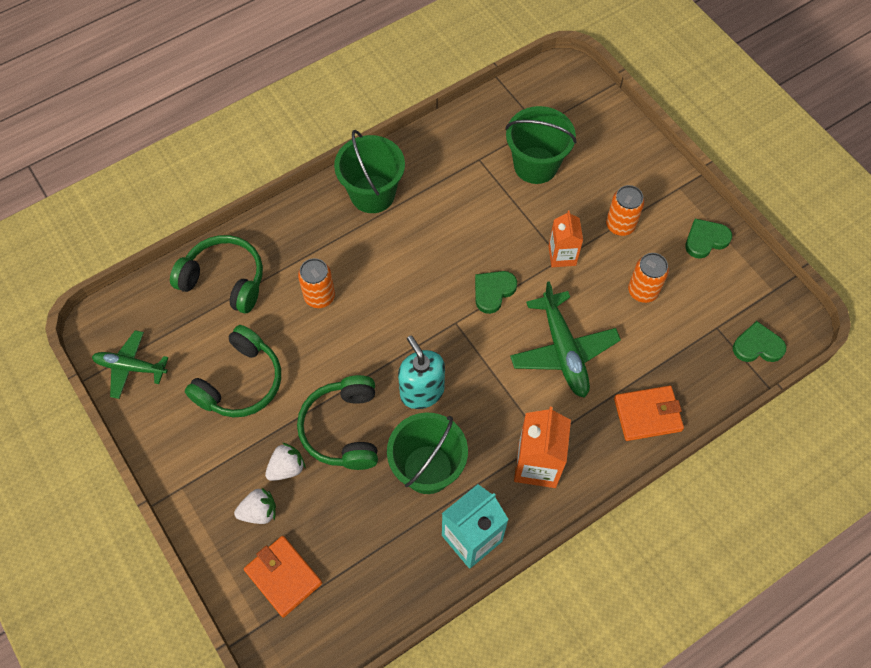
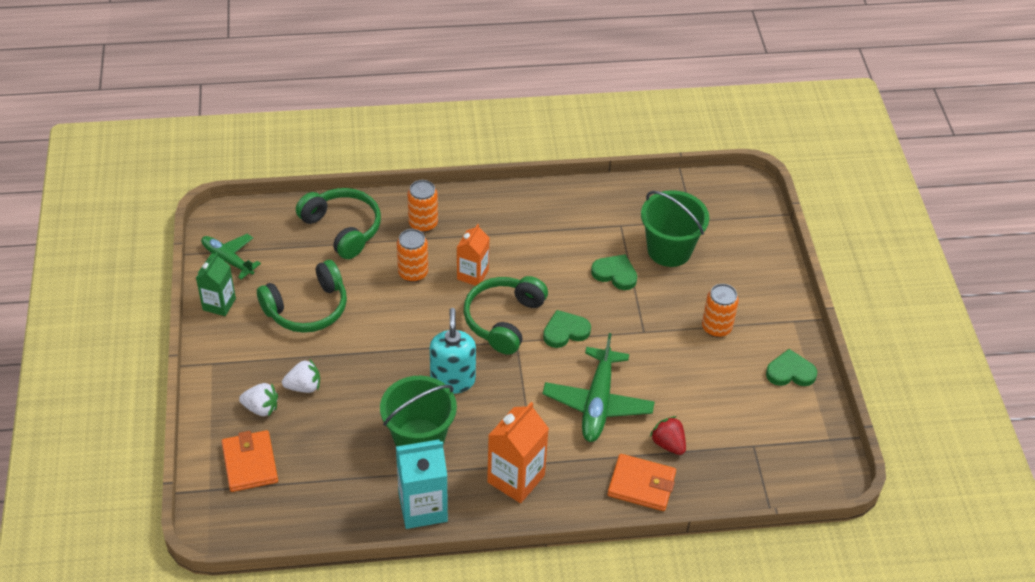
camera: 25 degrees right, 15 degrees down
(151, 419) = (219, 304): none -> green carton
(343, 429) = (368, 379): green headphones -> green headphones (503, 320)
(372, 194) = (508, 215): green bucket -> none
(562, 255) = (646, 329): orange carton -> orange carton (472, 274)
(642, 291) = (702, 387): orange can -> orange can (423, 224)
(646, 362) = (668, 444): none -> red strawberry
(757, 346) = (782, 476): green heart -> green heart (615, 274)

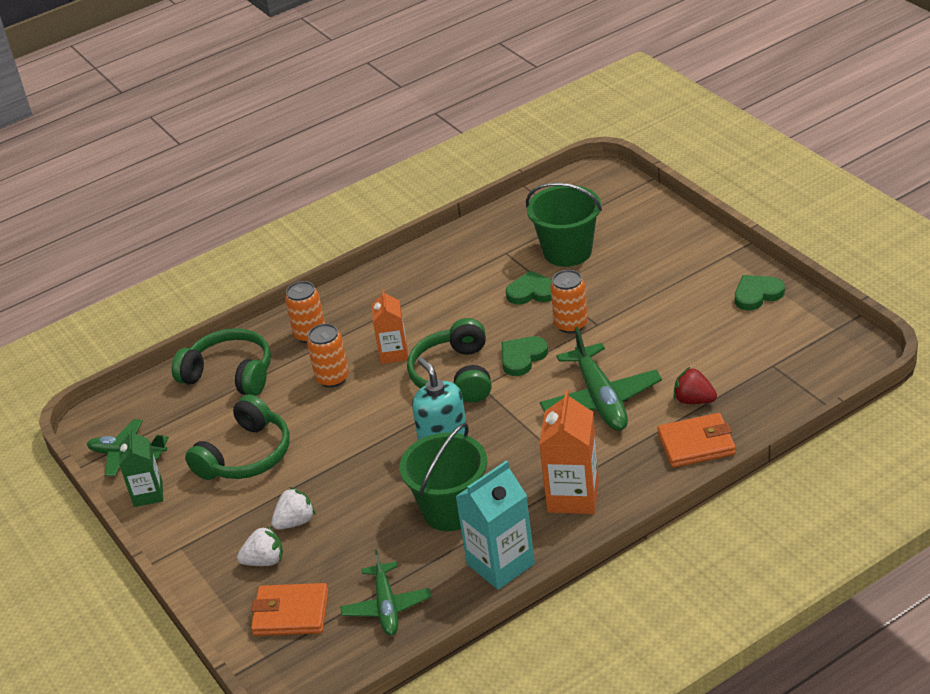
camera: 20 degrees left, 10 degrees down
(250, 463) = (291, 613): orange wallet -> orange wallet turned 45 degrees counterclockwise
(318, 497) = (386, 607): none -> green plane
(716, 328) = (661, 291): orange can -> orange can (571, 324)

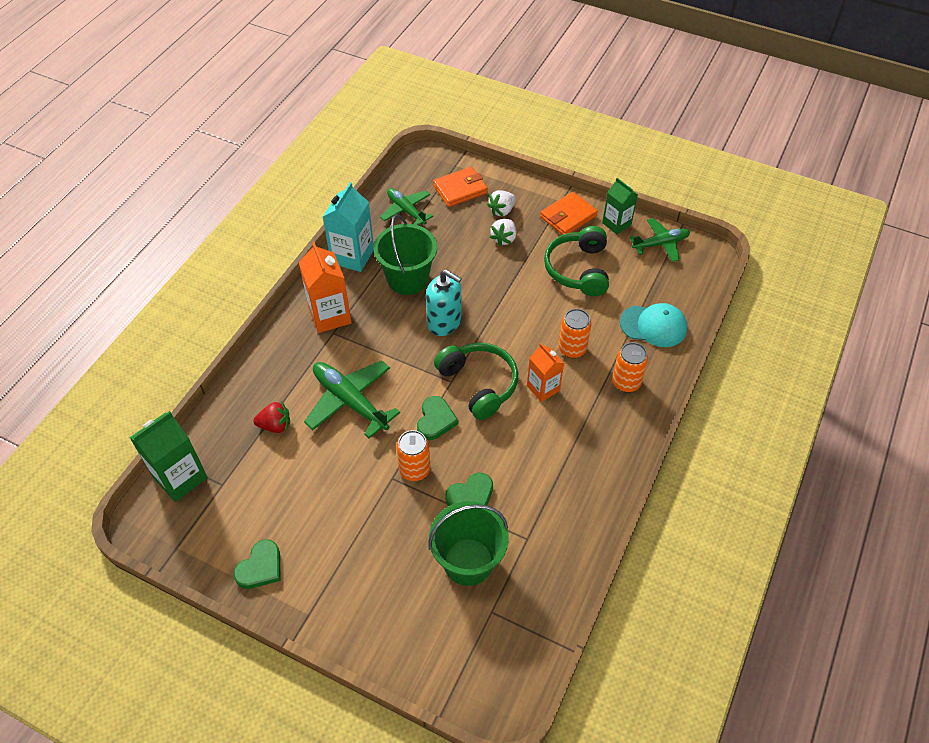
camera: 145 degrees right, 15 degrees up
(230, 374) = (653, 326): green headphones -> turquoise cap
(696, 444) = (258, 386): orange wallet -> orange wallet (568, 216)
(815, 383) = (180, 477): none -> green carton

